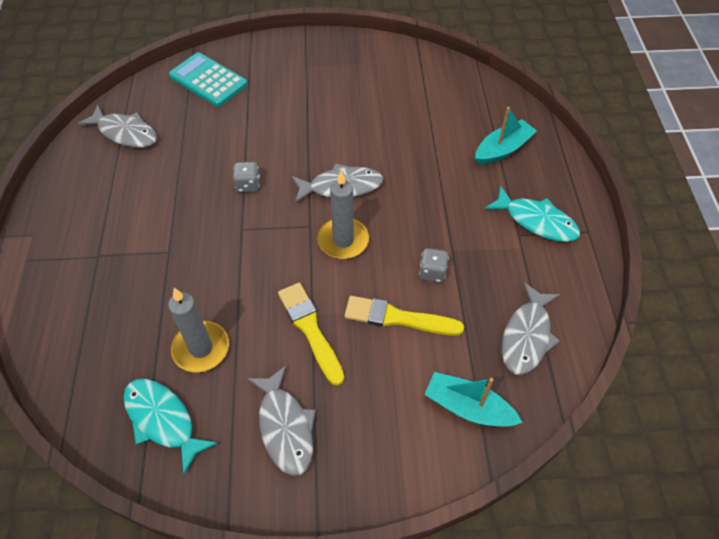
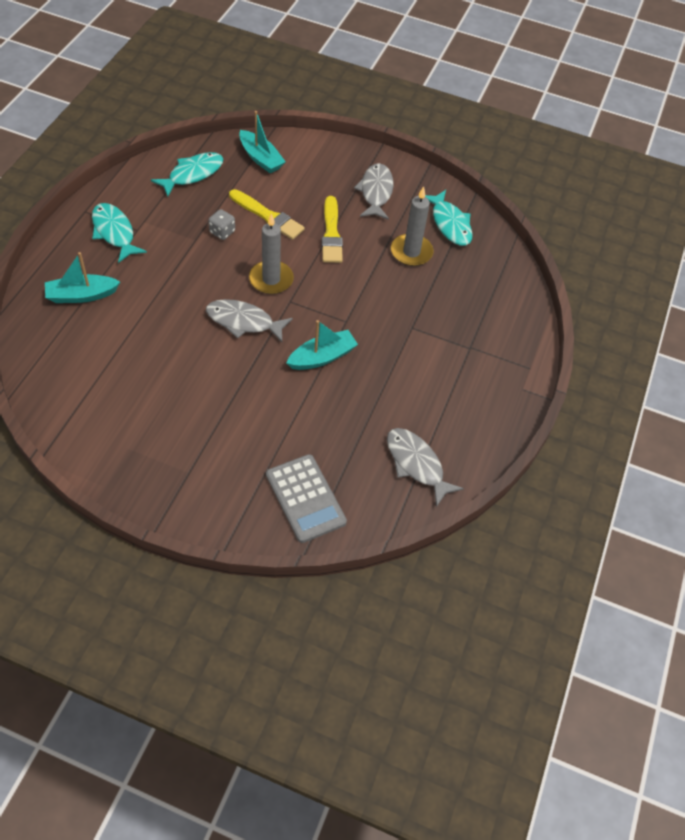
camera: 160 degrees left, 0 degrees up
(208, 80) = (305, 498): turquoise calculator -> grey calculator
(248, 185) = (322, 357): grey dice -> turquoise boat
(527, 336) = (192, 174): grey fish -> turquoise fish

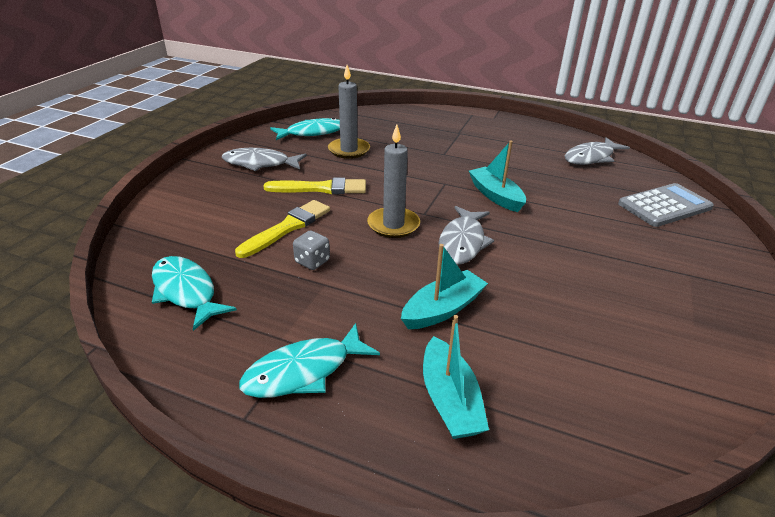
camera: 85 degrees left, 20 degrees down
(260, 158) = (175, 234): turquoise boat -> turquoise boat (442, 309)

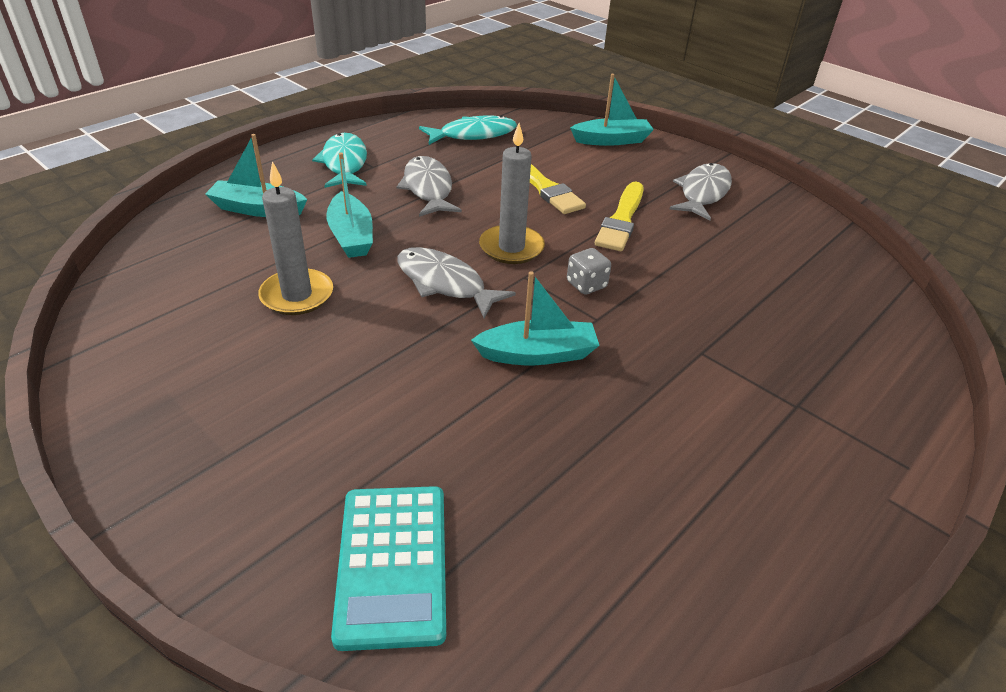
camera: 110 degrees right, 5 degrees up
(175, 208) = (611, 140): none -> turquoise boat
(312, 133) = (803, 245): turquoise fish -> none
(312, 261) = (475, 189): grey dice -> grey dice (586, 285)
(349, 150) = (732, 263): grey candle -> grey candle (297, 295)
(591, 157) = (634, 571): grey fish -> grey fish (428, 189)
(664, 206) = (393, 564): grey calculator -> turquoise calculator

